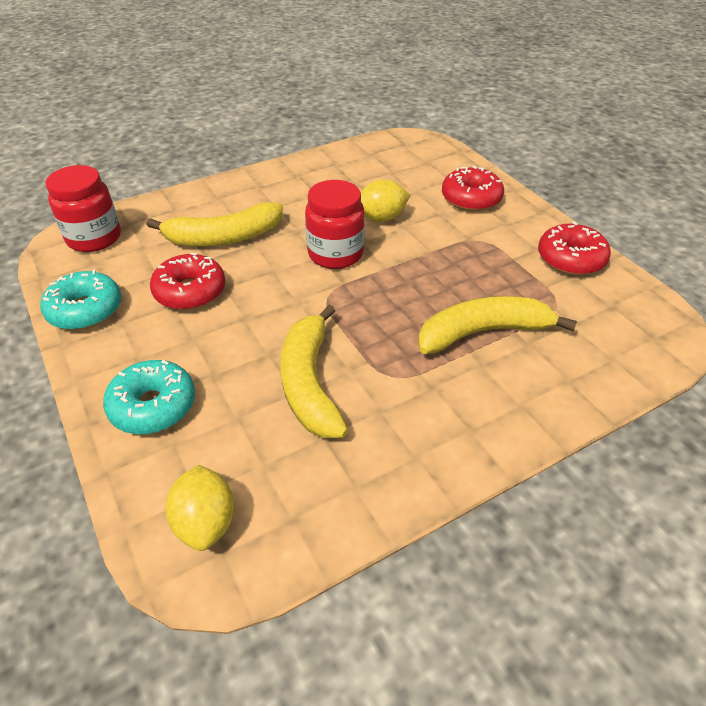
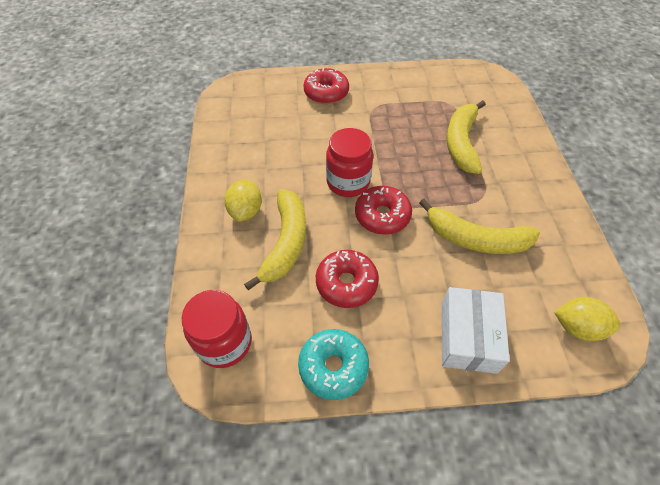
camera: 65 degrees left, 10 degrees up
(153, 406) = (468, 336): turquoise donut -> white box
(381, 218) = (320, 143): yellow lemon -> yellow lemon (246, 211)
(570, 259) = (413, 80): red donut -> red donut (382, 216)

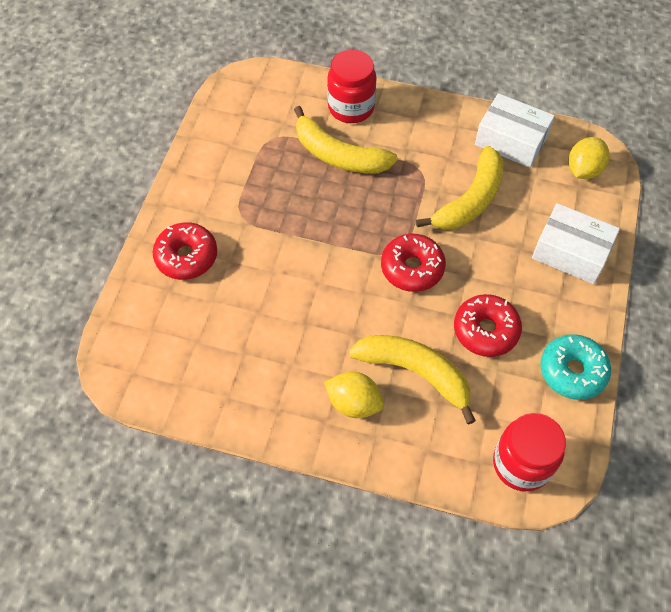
camera: 70 degrees left, 5 degrees up
(348, 182) = (352, 284): red jar -> red jar (351, 107)
(565, 255) = (511, 140): none -> white box

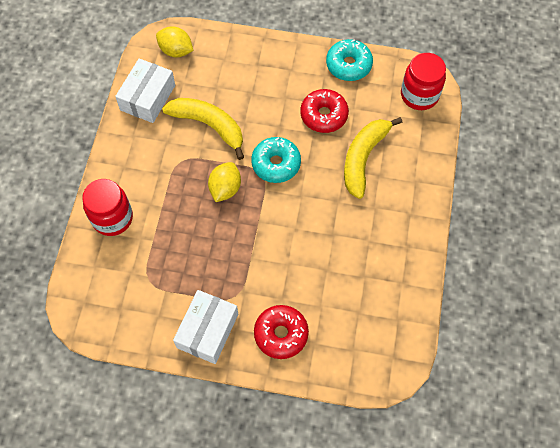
camera: 95 degrees left, 5 degrees up
(338, 155) = (167, 224): yellow banana -> none
(354, 403) = (393, 196): yellow lemon -> yellow lemon (225, 188)
(412, 268) = (276, 164): red donut -> turquoise donut
(570, 252) = (252, 62): white box -> white box (207, 331)

